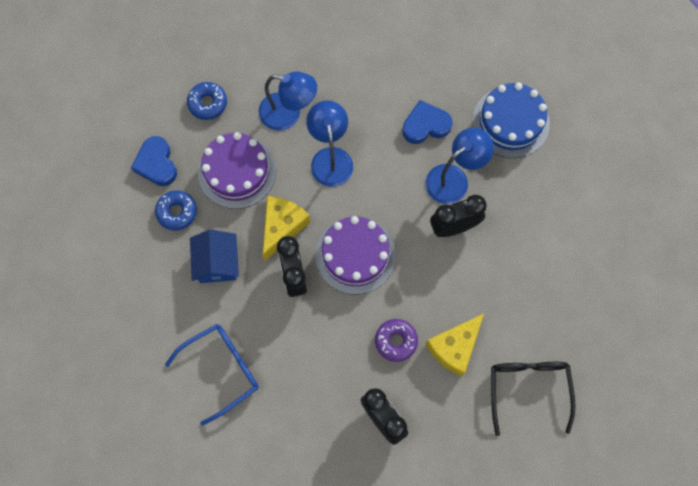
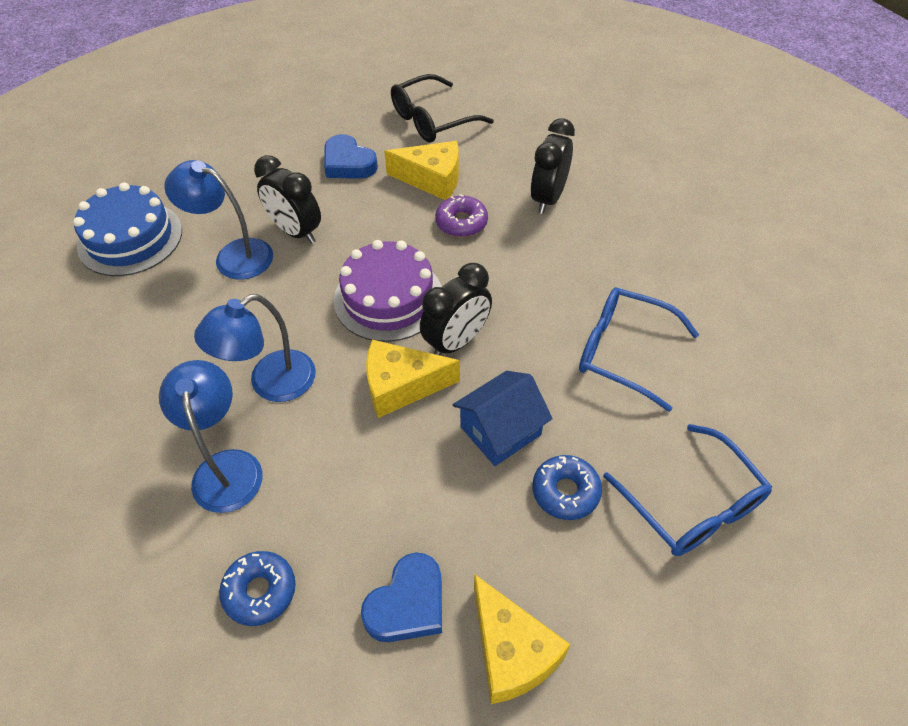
camera: 120 degrees left, 20 degrees down
(104, 196) = (511, 651): none -> yellow cheese
(108, 332) = (692, 504): none -> blue glasses
(177, 212) = (465, 524): blue donut -> blue donut (565, 492)
(237, 171) = (354, 482): purple cake -> none
(425, 125) = (171, 310): blue heart -> blue heart (348, 163)

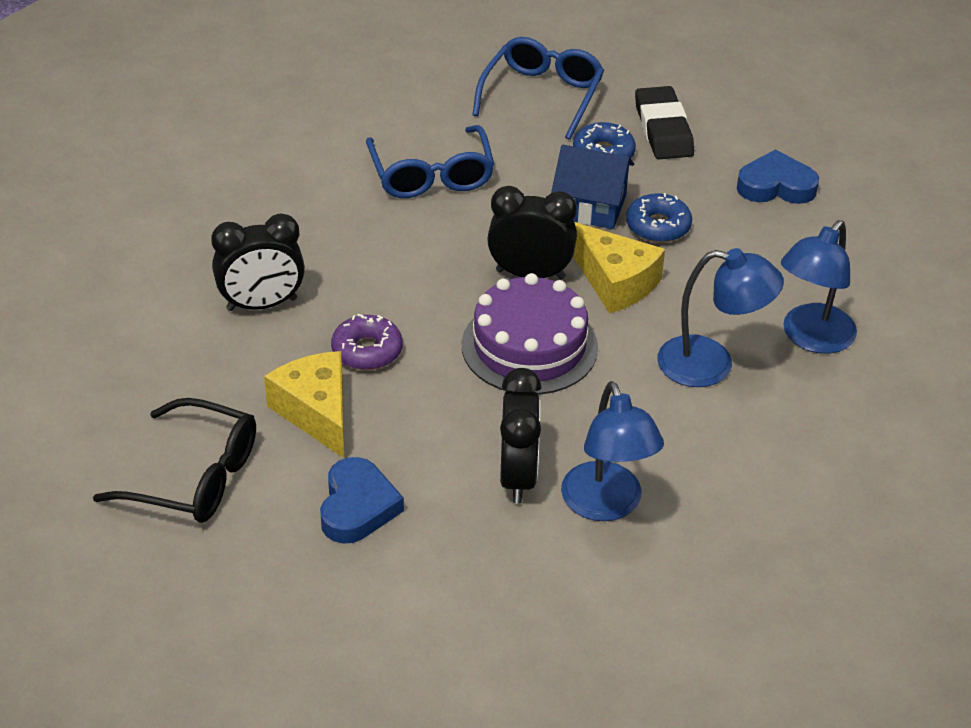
camera: 130 degrees left, 10 degrees down
(130, 238) = (687, 624): blue cake -> none
(260, 591) = (862, 257): blue donut -> blue donut (658, 226)
(511, 651) = (744, 130): yellow cheese -> none
(567, 572) = (663, 129): none -> black eraser

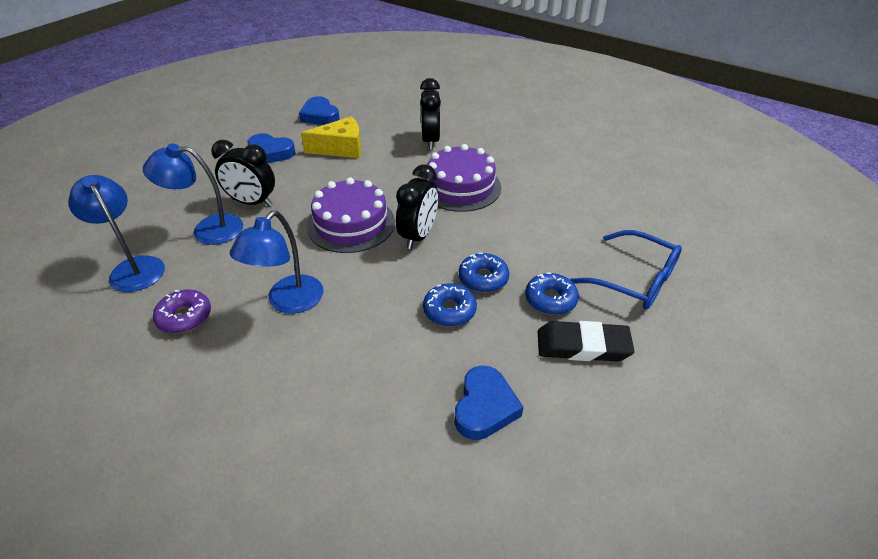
camera: 105 degrees right, 0 degrees up
(194, 477) = (320, 116): black glasses -> blue heart
(367, 351) = (378, 167): purple donut -> purple donut (184, 317)
(395, 251) = (460, 187): none -> purple cake
(431, 175) = (535, 210): blue glasses -> none
(590, 207) = (483, 278): blue house -> blue donut
(615, 282) = (394, 273): yellow cheese -> none
(811, 338) = (282, 369): blue lamp -> blue lamp (133, 267)

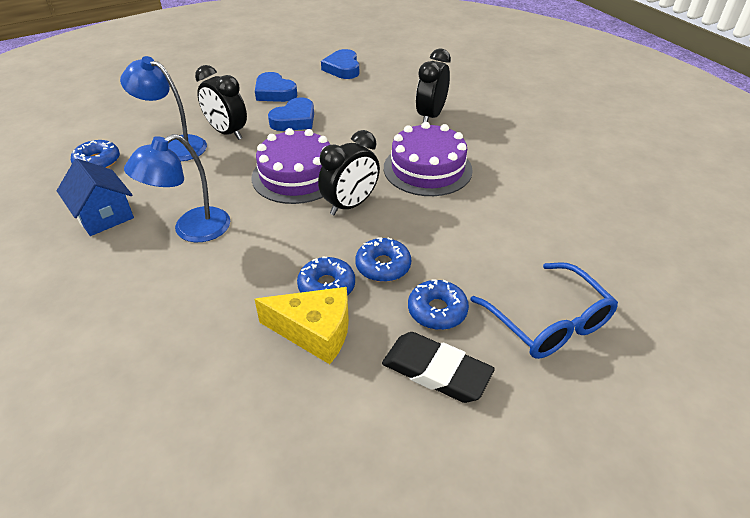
camera: 25 degrees right, 0 degrees up
(133, 267) = (97, 162): blue lamp -> blue donut
(184, 317) = (104, 215): purple donut -> blue house
(341, 148) = (339, 103): yellow cheese -> yellow cheese (315, 332)
(485, 407) = (290, 393): blue heart -> blue heart (294, 120)

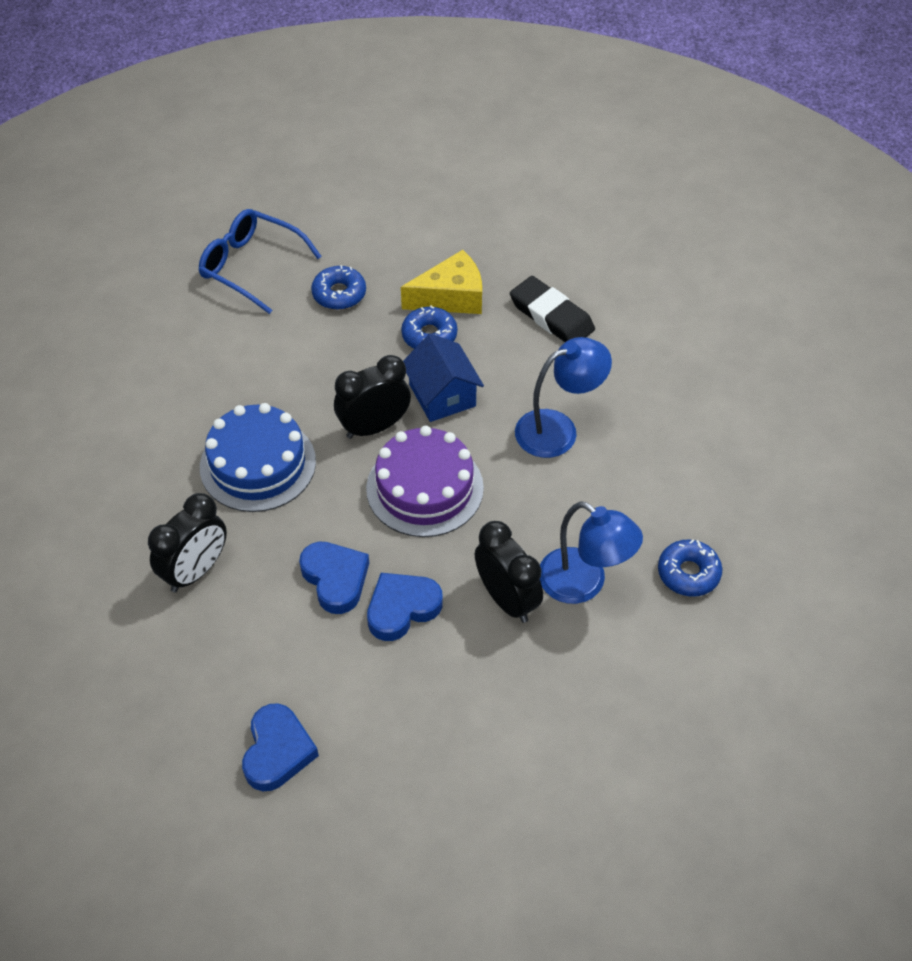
camera: 165 degrees left, 10 degrees up
(104, 215) = (660, 472): blue house -> blue house (442, 395)
(274, 92) = (418, 696): blue heart -> blue heart (335, 579)
(315, 332) = (451, 297): yellow cheese -> yellow cheese turned 135 degrees clockwise
(383, 266) = (368, 345): blue donut -> none
(427, 169) = (258, 464): purple cake -> blue cake
(436, 371) = (364, 250): black eraser -> black eraser (551, 316)
(548, 322) = (251, 266): blue glasses -> blue glasses turned 45 degrees counterclockwise

